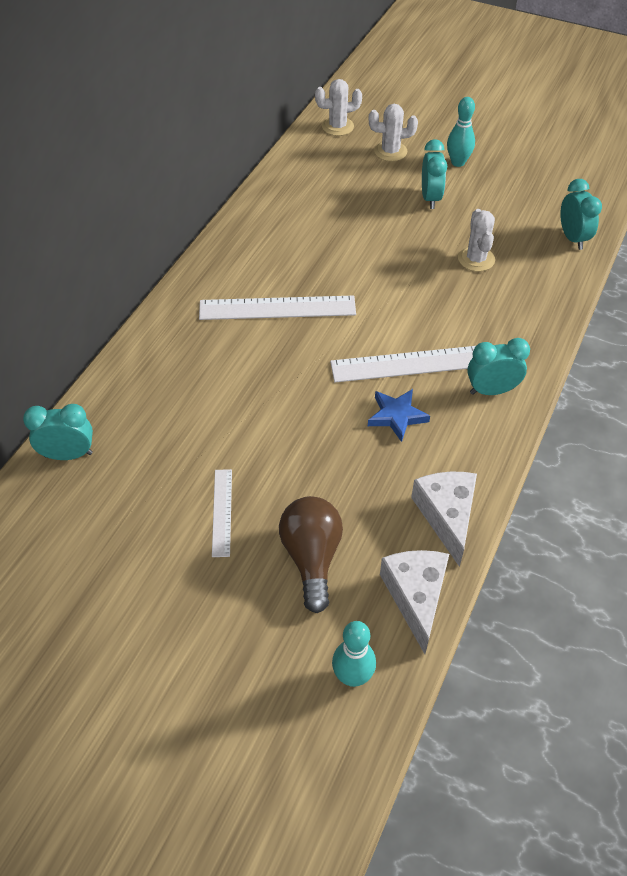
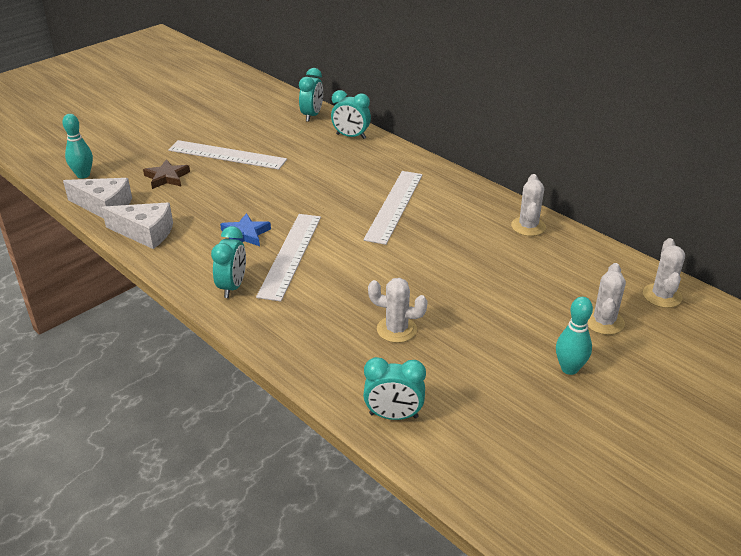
camera: 110 degrees right, 15 degrees down
(222, 512) = (227, 155): white ruler -> white ruler, size x1.81
(270, 208) = (528, 226): none -> white cactus
(312, 558) = (167, 177): brown light bulb -> brown star
(430, 198) = (508, 327): turquoise clock -> turquoise clock (351, 136)

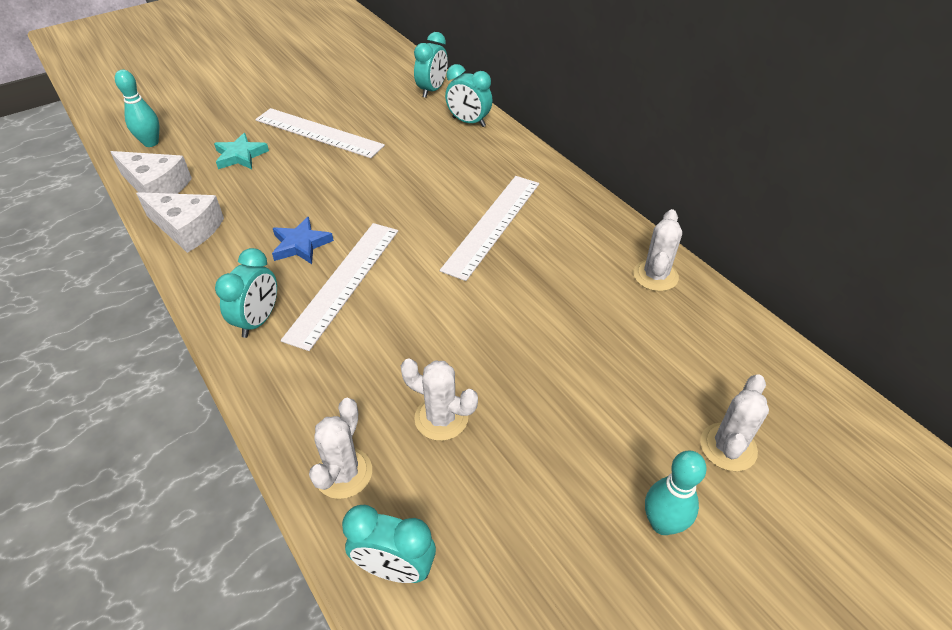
camera: 10 degrees right, 10 degrees up
(167, 177) = (240, 156): brown star -> turquoise star
(662, 296) = (819, 413): white cactus -> white cactus (343, 473)

